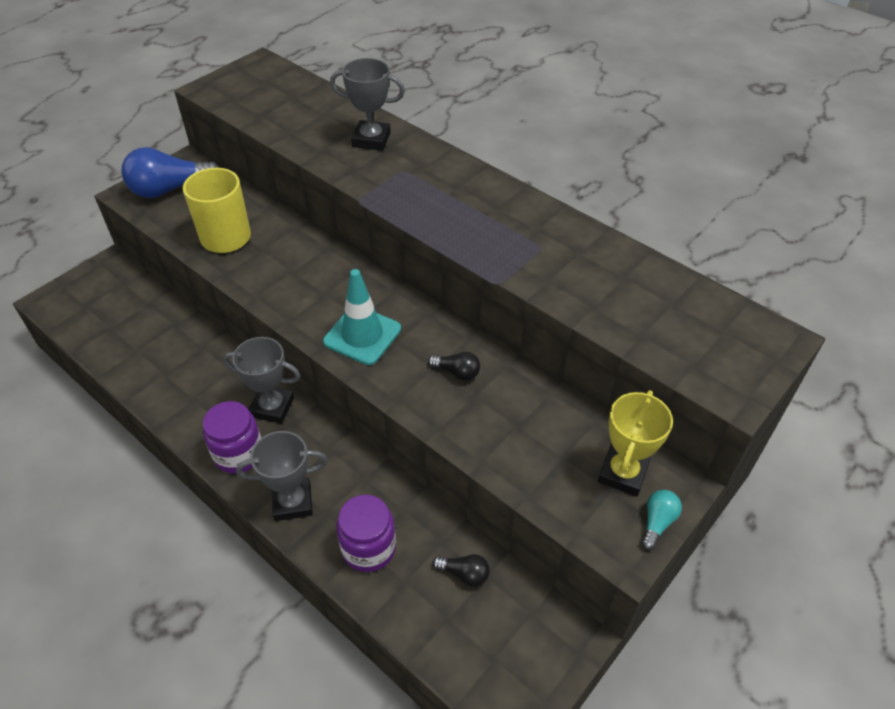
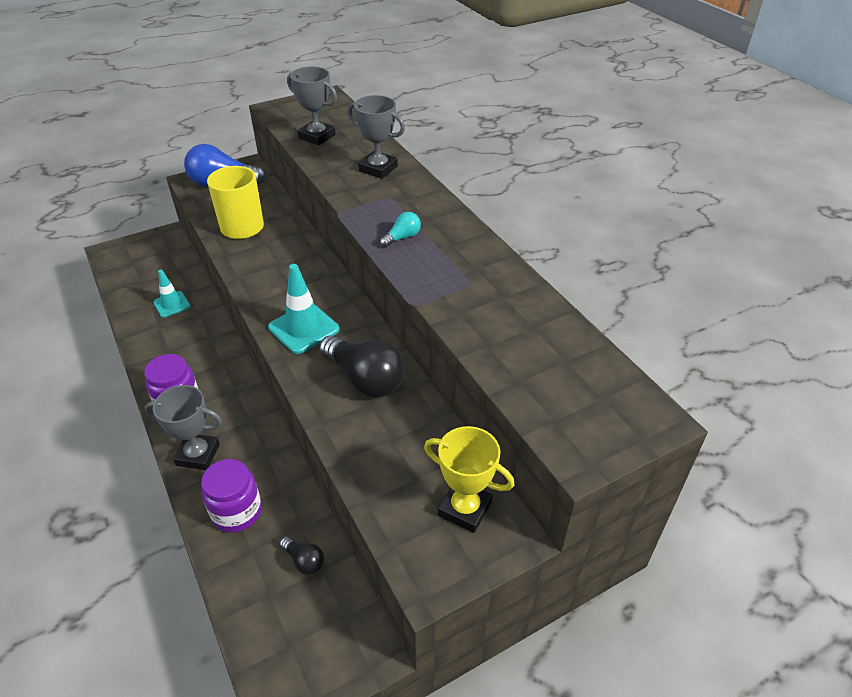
camera: 20 degrees right, 5 degrees down
(165, 345) = (172, 304): none -> turquoise traffic cone
(272, 407) = (225, 374): grey trophy -> grey trophy (317, 136)
(457, 372) = (365, 379): black light bulb -> black light bulb, size x2.08
(622, 473) = (465, 509): yellow trophy -> yellow trophy turned 75 degrees clockwise
(657, 522) = (473, 564): turquoise light bulb -> turquoise light bulb (402, 237)

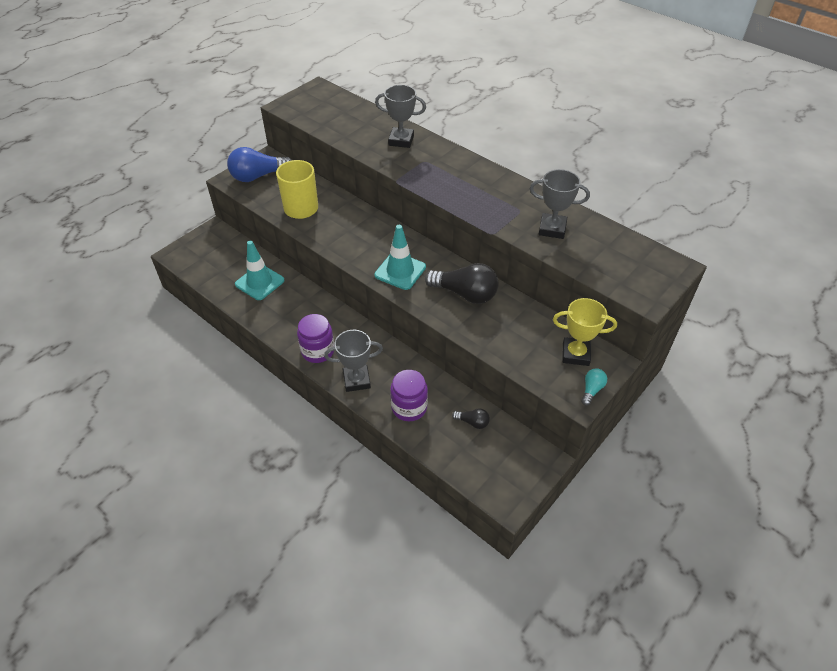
camera: 20 degrees left, 5 degrees up
(172, 304) = (259, 282): turquoise traffic cone -> turquoise traffic cone, size x1.55
(317, 136) = (336, 124): grey trophy -> grey trophy (552, 229)
(402, 237) = (454, 189): turquoise light bulb -> turquoise light bulb (591, 390)

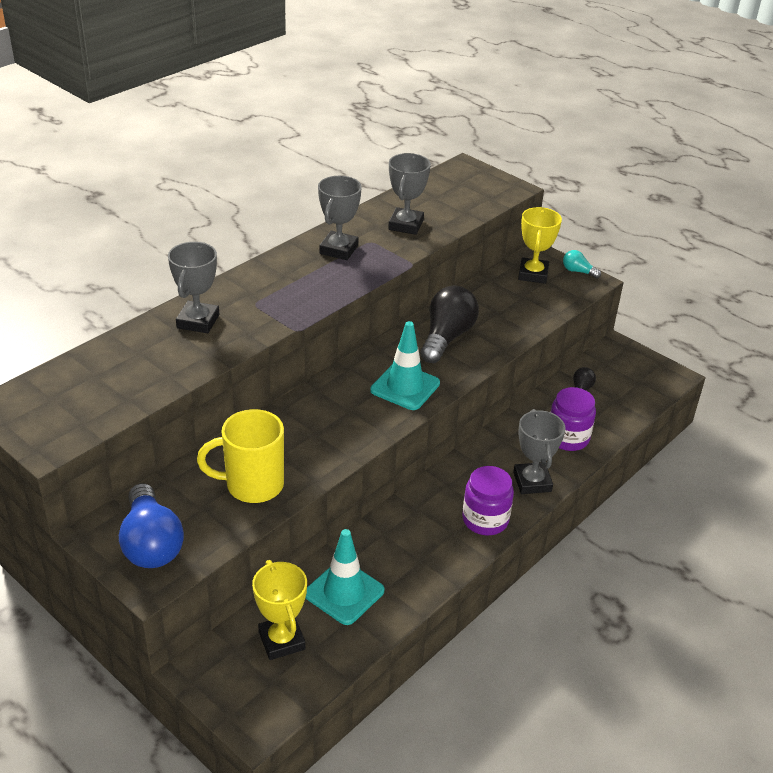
camera: 90 degrees left, 10 degrees down
(228, 259) = (282, 640): none -> yellow trophy
(503, 194) = (339, 249): none -> grey trophy

